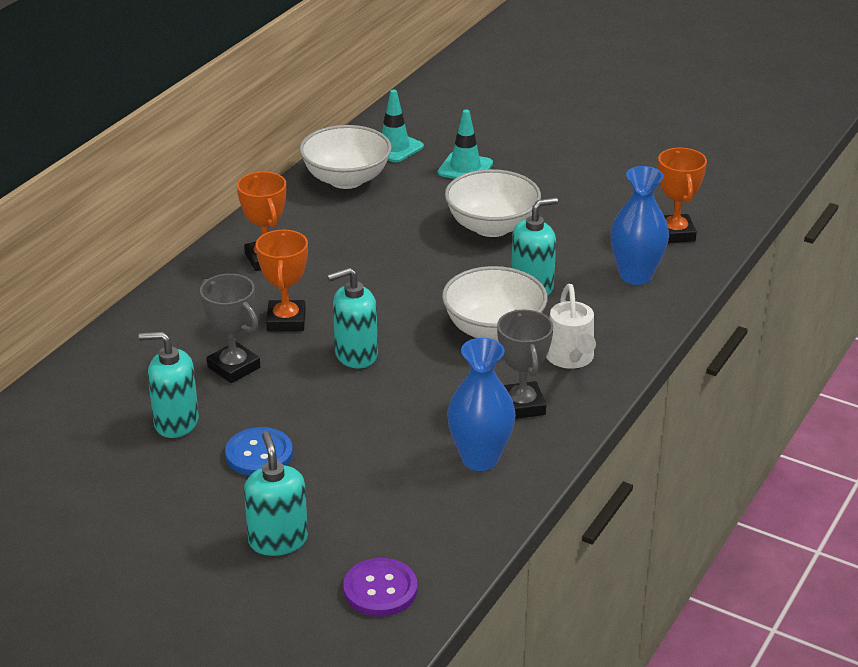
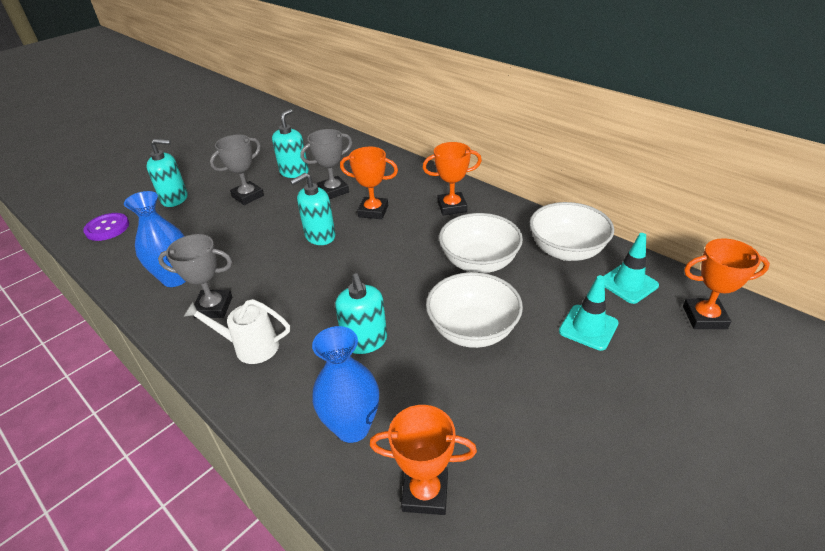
camera: 105 degrees right, 5 degrees up
(259, 454) = (248, 196): blue button -> grey trophy
(355, 355) = (320, 236): turquoise soap dispenser -> turquoise soap dispenser turned 120 degrees counterclockwise
(431, 115) = (704, 317): none -> orange trophy
(493, 330) = (313, 307): white bowl -> white bowl (479, 262)

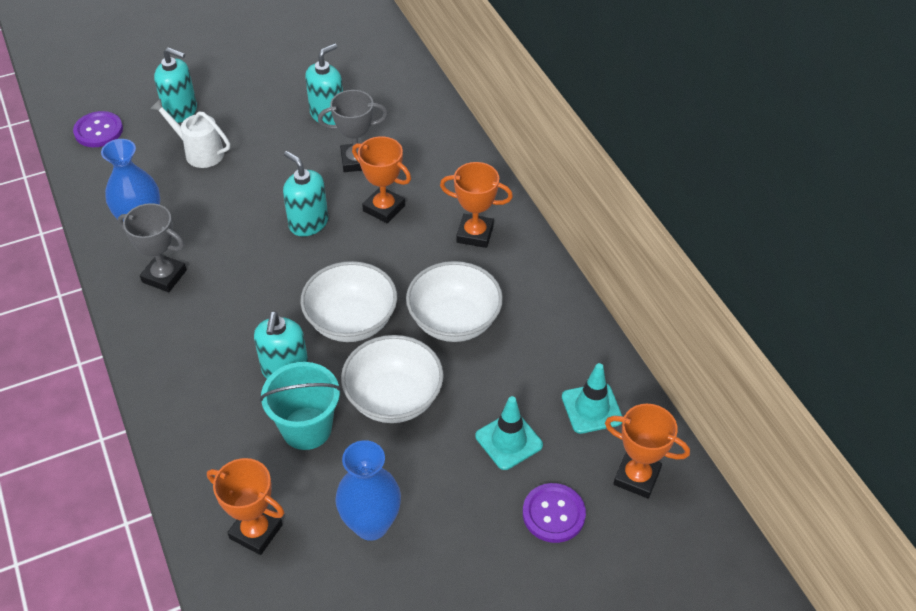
camera: 20 degrees right, 10 degrees up
(248, 196) = (259, 135): grey trophy -> none
(250, 347) = (178, 335): white watering can -> white watering can (199, 152)
(320, 236) = (308, 223): turquoise soap dispenser -> turquoise soap dispenser turned 60 degrees clockwise
(352, 427) = (228, 451): blue vase -> blue vase (371, 524)
(414, 380) = (306, 428): none -> turquoise bucket
(566, 250) = (559, 342): white bowl -> white bowl (351, 321)
(671, 368) = (553, 514): none -> purple button

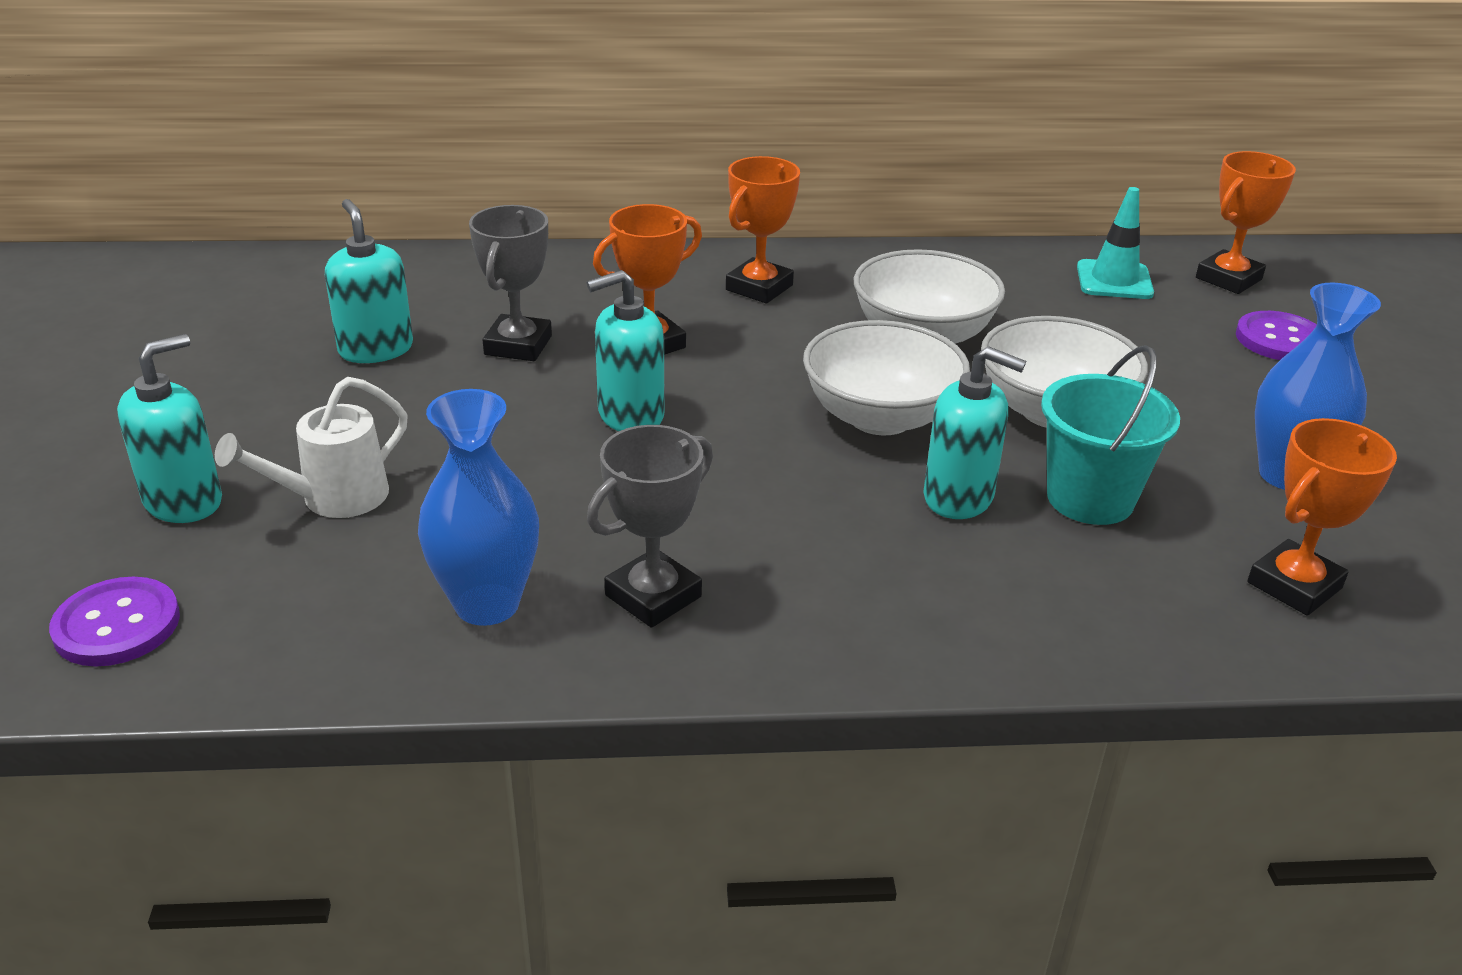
camera: 70 degrees left, 15 degrees down
(509, 441) = (1154, 343): turquoise traffic cone -> none

